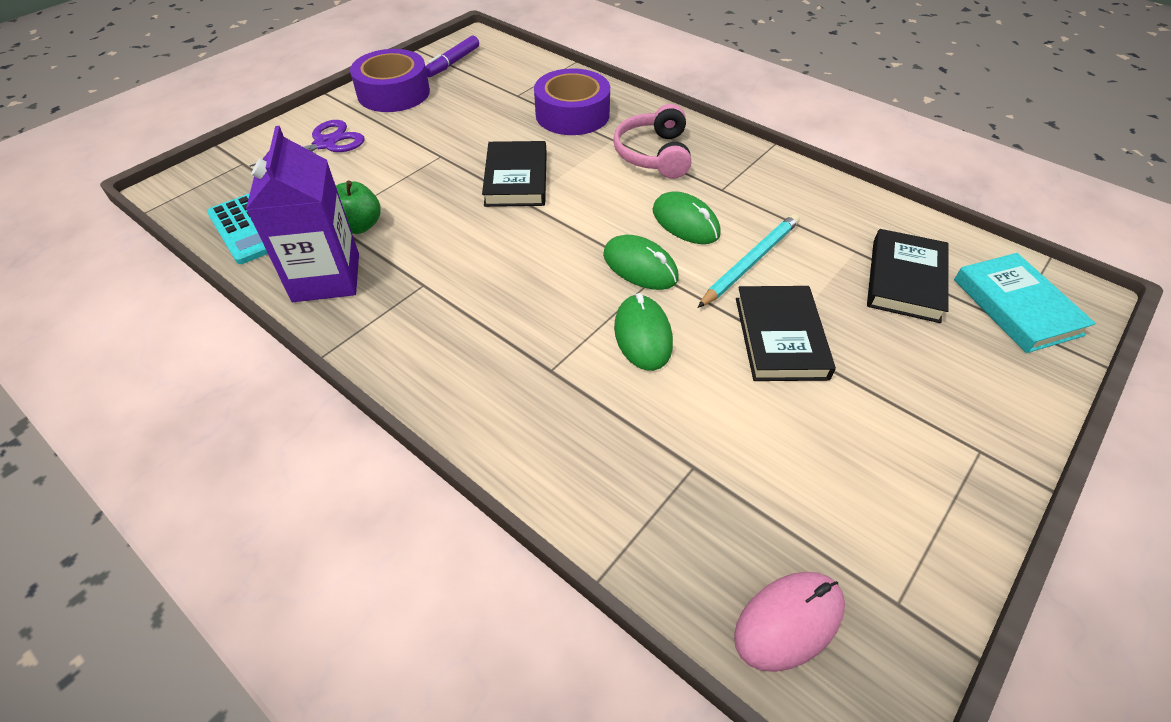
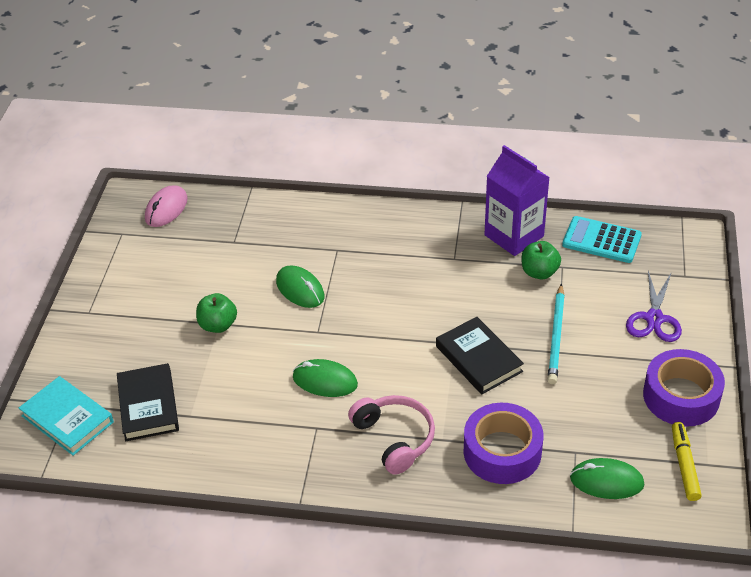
camera: 150 degrees right, 5 degrees down
(453, 62) = (684, 465): purple marker -> yellow marker
(640, 266) = (332, 331): green mouse -> green mouse (606, 481)
(750, 262) = (261, 369): turquoise pencil -> turquoise pencil (556, 336)
(780, 337) = (218, 325): black book -> green apple

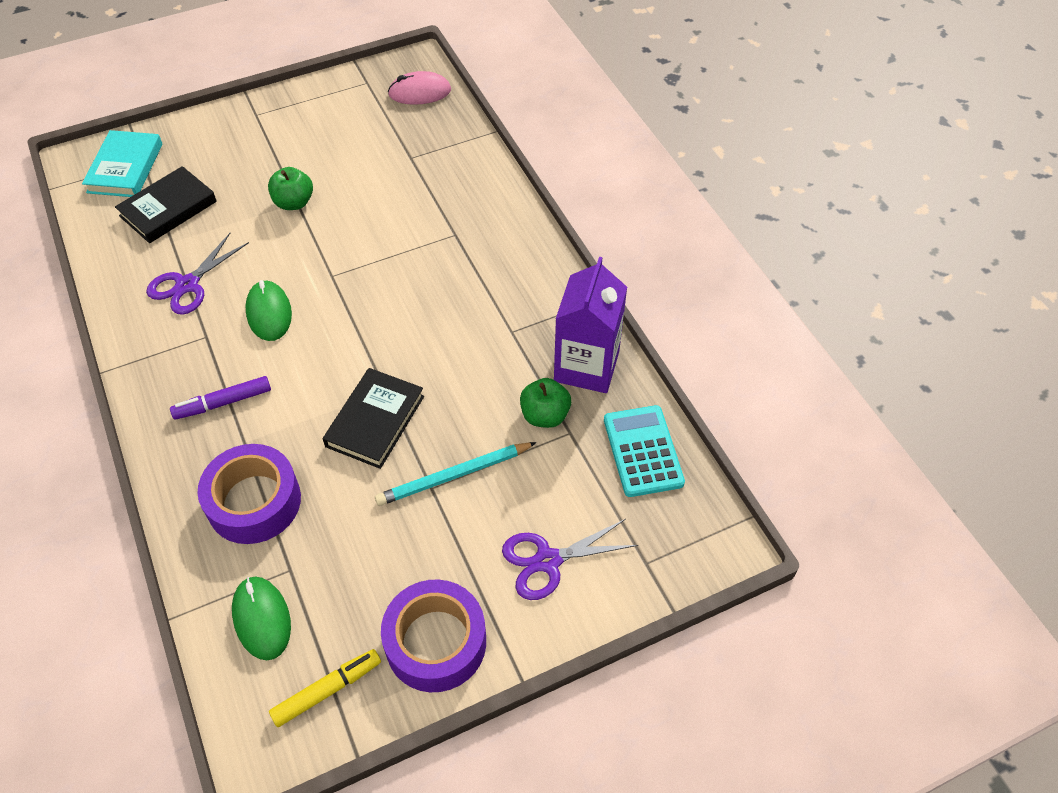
camera: 55 degrees right, 10 degrees up
(250, 421) = (187, 285): none -> purple scissors
(300, 289) = (379, 235): green mouse -> none
(394, 438) = (224, 402): pink headphones -> purple marker

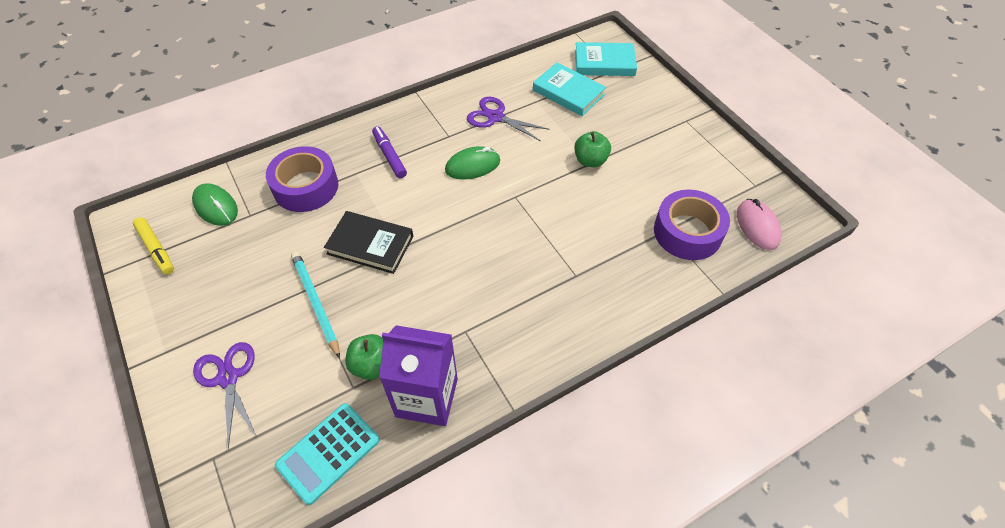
camera: 85 degrees right, 0 degrees up
(168, 209) = (568, 92): black book -> turquoise book
(262, 619) = (216, 207): green mouse -> green mouse turned 75 degrees clockwise
(436, 642) = (175, 307): purple tape -> purple tape (687, 232)
(643, 451) = (328, 452): turquoise calculator -> turquoise calculator turned 150 degrees clockwise

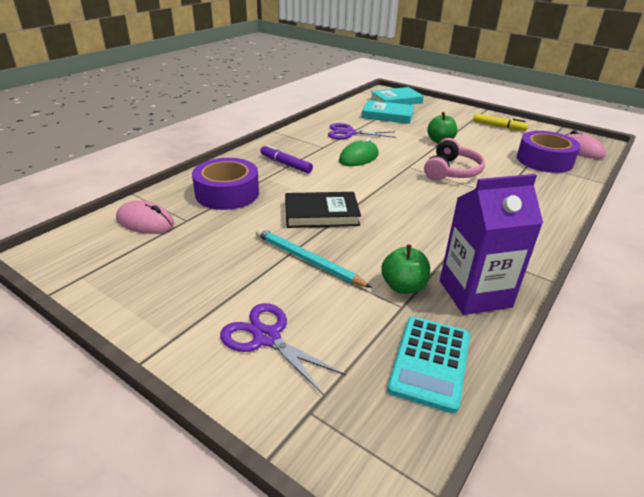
camera: 25 degrees left, 20 degrees down
(156, 249) = (99, 263): yellow marker -> yellow marker (498, 126)
(216, 207) = (145, 222): green mouse -> pink mouse
(556, 219) = (451, 171): none -> pink headphones

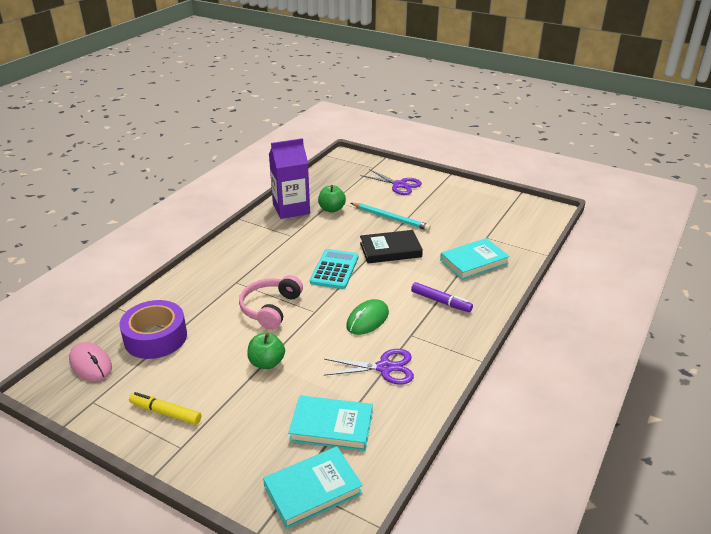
camera: 175 degrees right, 0 degrees up
(145, 222) = (513, 233): pink mouse -> none
(227, 193) = (474, 262): purple tape -> turquoise book
(430, 362) = (323, 182): turquoise calculator -> turquoise calculator (334, 269)

